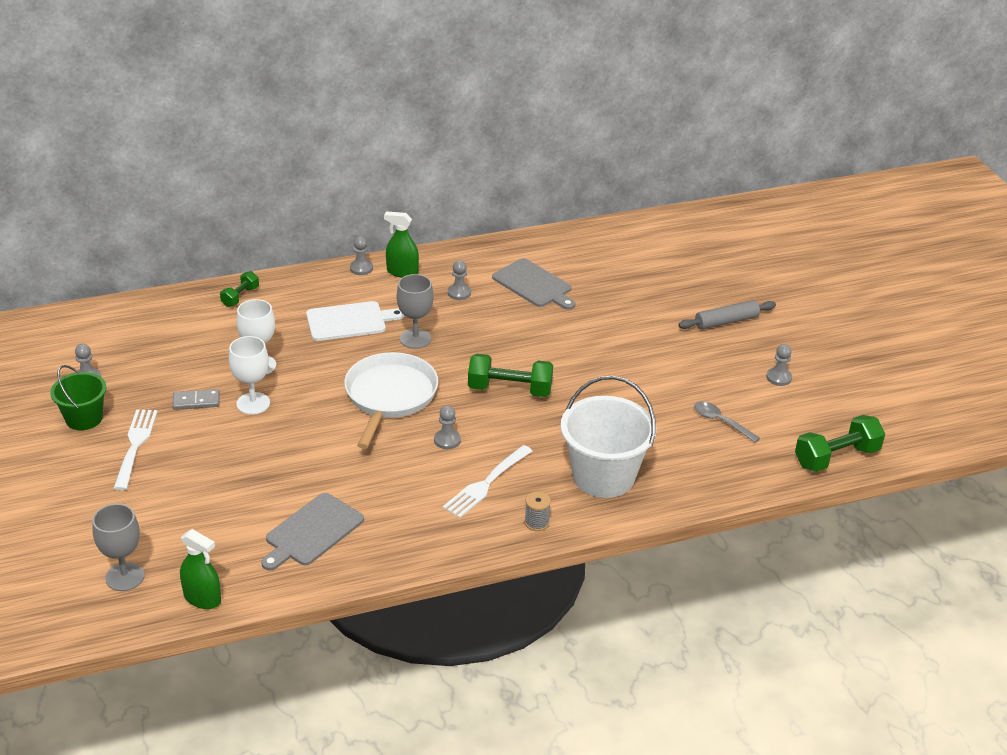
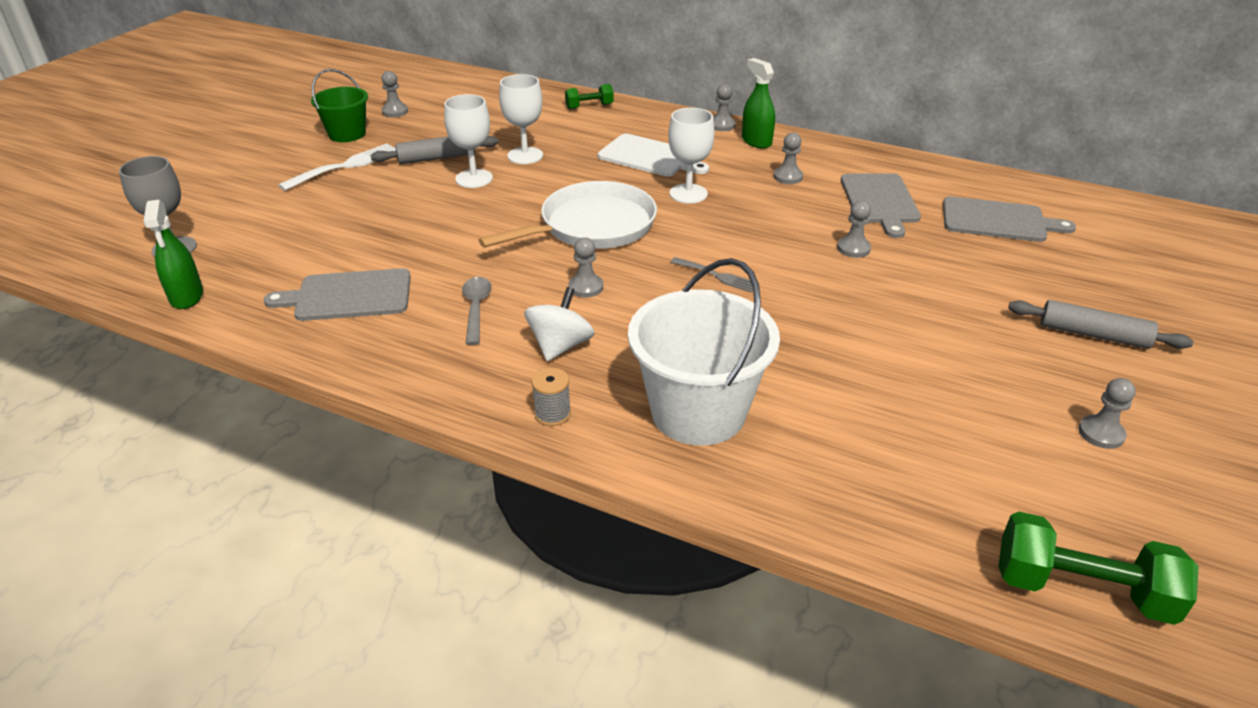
camera: 45 degrees right, 0 degrees up
(196, 401) = (437, 158): grey domino -> grey rolling pin
(415, 339) = (688, 194): grey goblet -> white goblet
(486, 484) = (560, 346): white fork -> white spinning top
(510, 389) = (717, 276): green dumbbell -> grey fork
(559, 329) = (853, 248): none -> grey pawn
(611, 266) = (998, 220): none -> grey cutting board
(721, 422) = (940, 439): grey spoon -> grey spoon (476, 309)

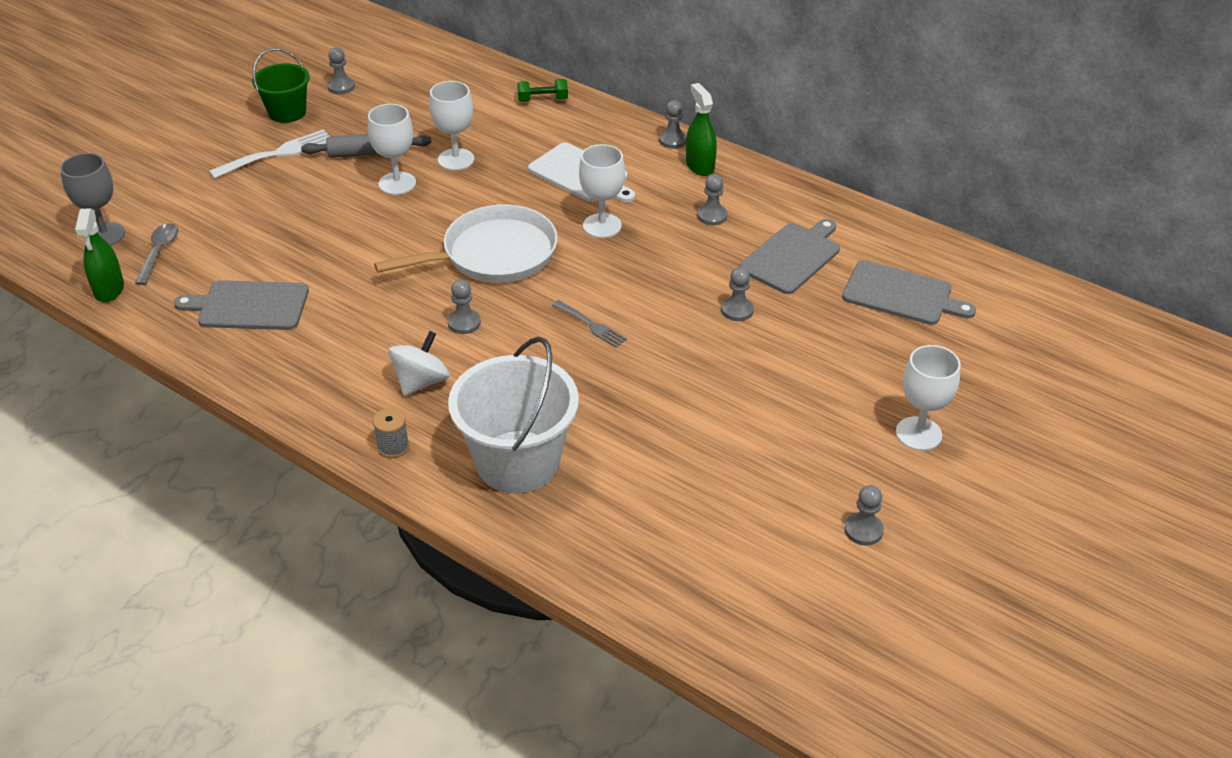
camera: 10 degrees right, 5 degrees up
(476, 309) = (358, 333): grey spoon -> grey spoon (159, 252)
(880, 201) = (792, 257): grey cutting board -> grey cutting board turned 150 degrees counterclockwise
(1081, 590) = (762, 657): green dumbbell -> none
(1093, 335) = (918, 433): grey rolling pin -> white goblet

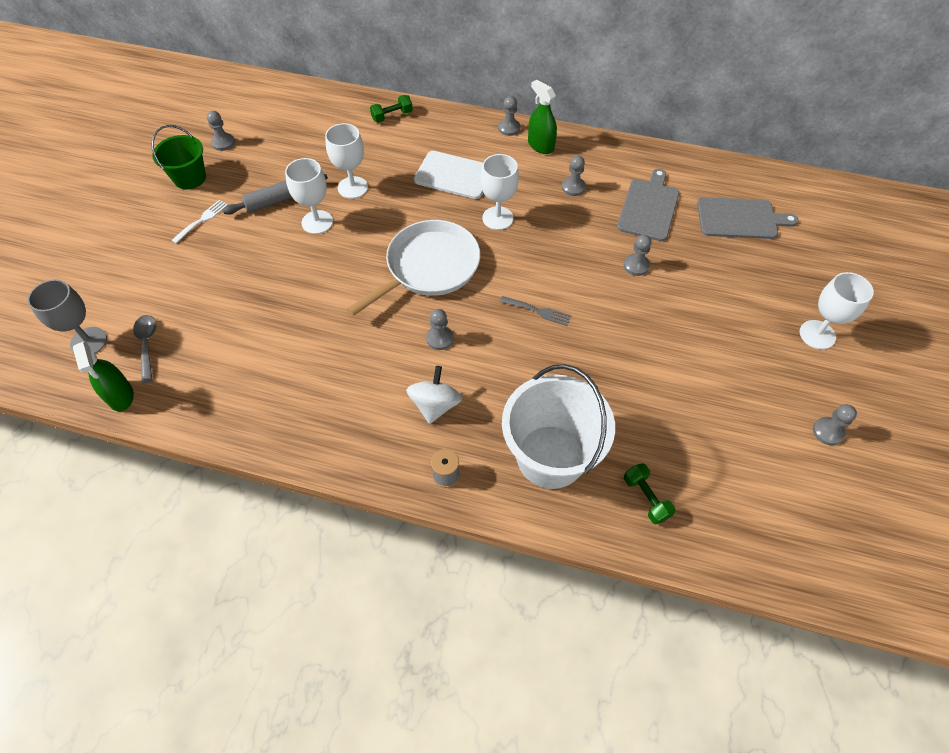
camera: 20 degrees left, 15 degrees up
(249, 306) = (254, 375): grey cutting board -> none
(277, 154) = (202, 220): white fork -> white fork, size x0.62
(600, 529) = (646, 498): none -> green dumbbell

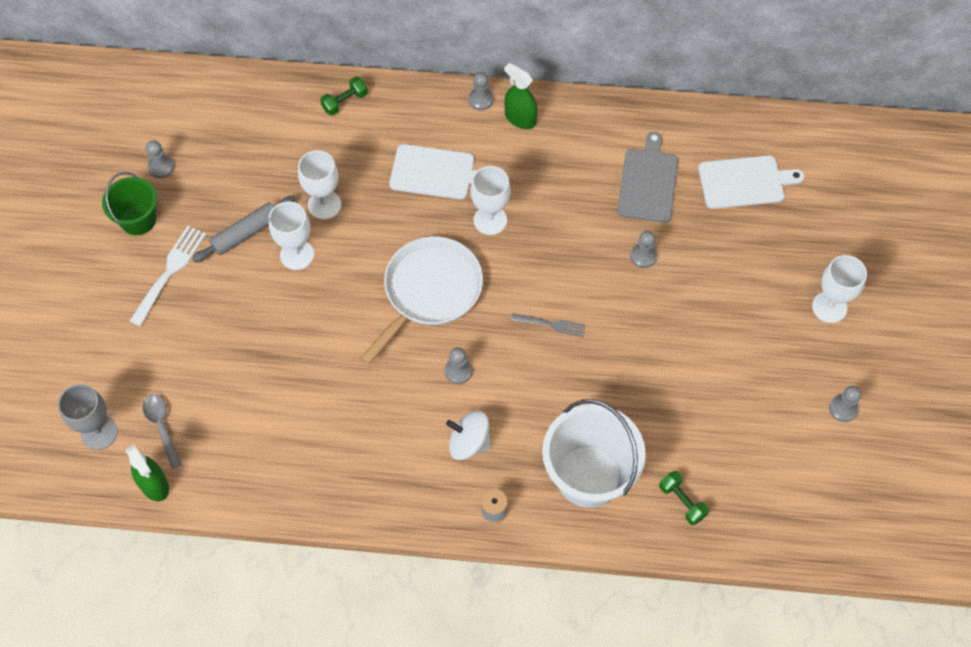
camera: 10 degrees left, 5 degrees up
(202, 220) = (170, 271): white fork -> white fork, size x1.62
(435, 405) = (469, 443): white spinning top -> white spinning top turned 75 degrees counterclockwise
(573, 187) = (564, 169): grey pawn -> none
(740, 219) = (744, 182): grey cutting board -> white cutting board

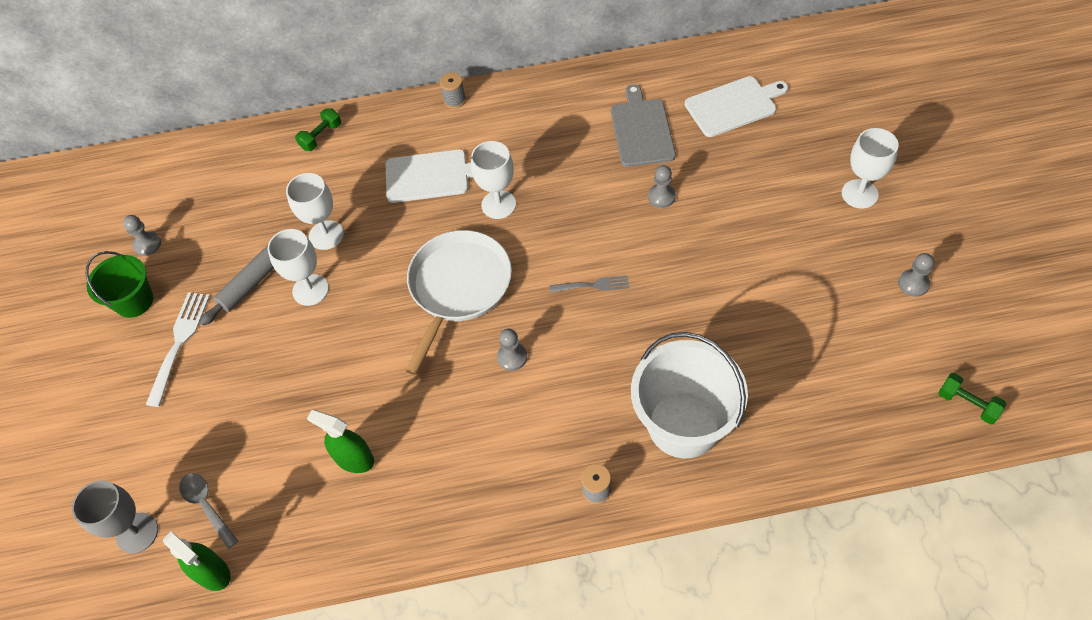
camera: 10 degrees left, 5 degrees down
(469, 443) = (546, 426): white spinning top -> none
(480, 100) = (455, 100): grey pawn -> grey spool
(520, 118) = (498, 107): green spray bottle -> green spray bottle (354, 459)
(682, 501) = (790, 422): green dumbbell -> green dumbbell (967, 404)

